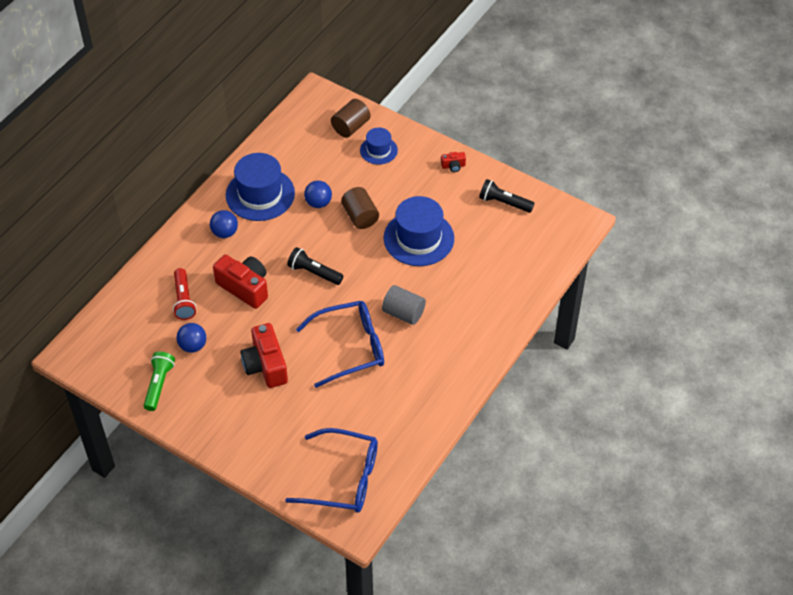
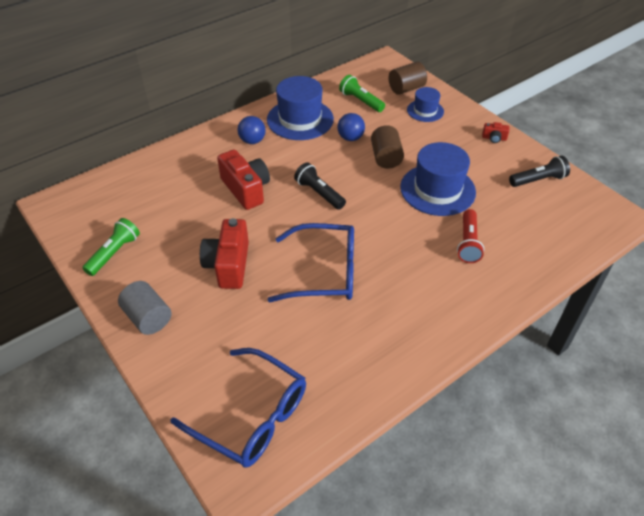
camera: 20 degrees right, 5 degrees down
(184, 300) = (184, 185): red flashlight -> red flashlight (468, 243)
(193, 346) = (168, 227): blue ball -> none
(311, 155) = (361, 101): none -> green flashlight
(403, 313) = (395, 254): grey cylinder -> grey cylinder (148, 318)
(504, 203) = (538, 180): black flashlight -> black flashlight turned 120 degrees clockwise

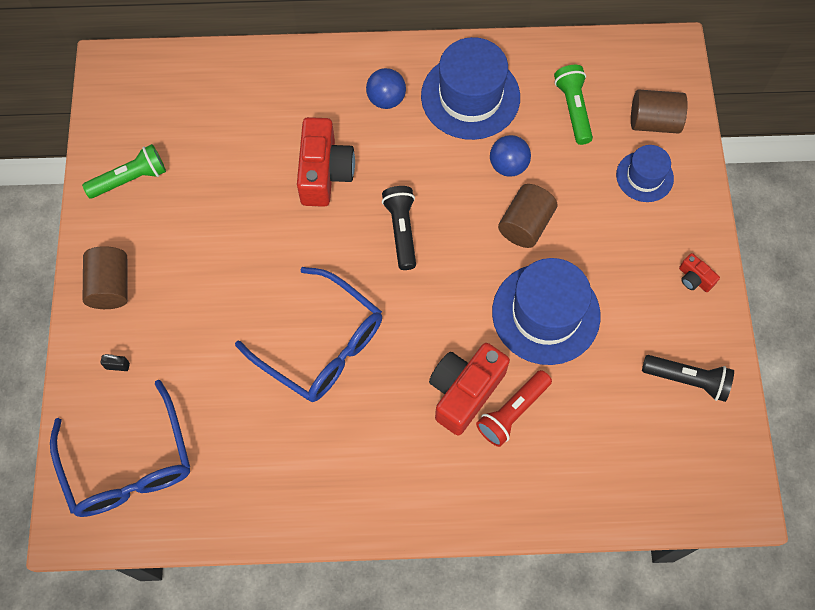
camera: 35 degrees right, 20 degrees up
(148, 318) = (111, 286): grey cylinder -> brown cylinder
(192, 361) = (117, 366): none -> black padlock
(228, 265) = (231, 270): red camera -> red camera (464, 391)

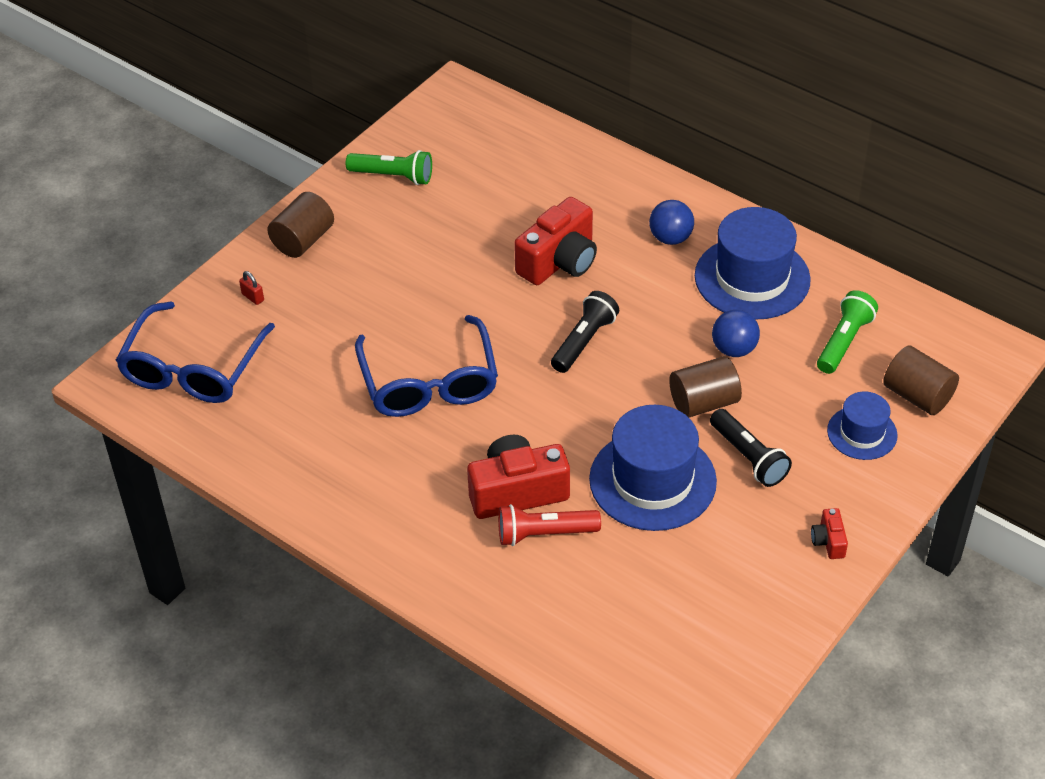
camera: 40 degrees right, 20 degrees down
(117, 366) = (253, 297): black padlock -> red padlock
(687, 380) = (737, 615): black flashlight -> black flashlight (748, 457)

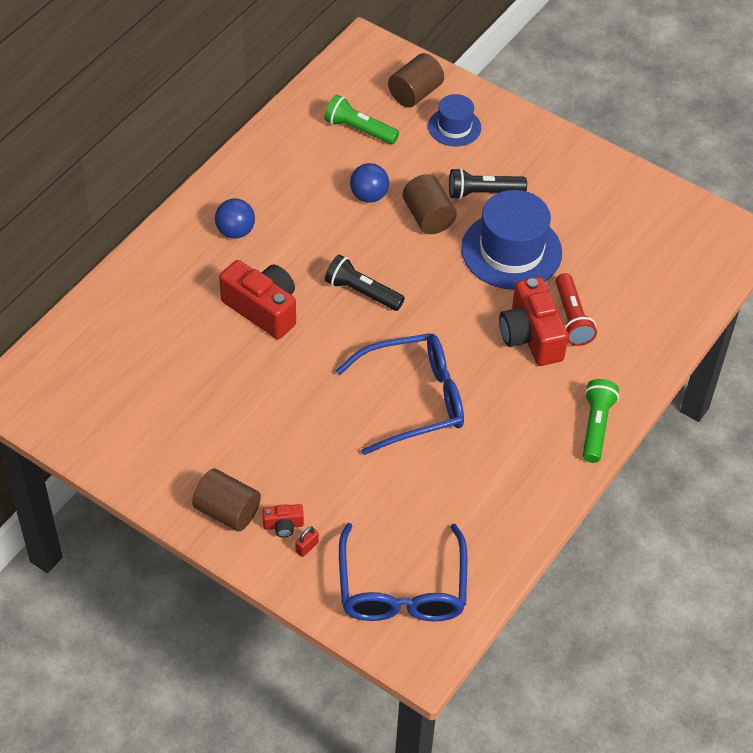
camera: 95 degrees left, 5 degrees up
(193, 367) = (402, 587): blue glasses -> blue glasses turned 75 degrees clockwise
(393, 176) = (137, 441): green flashlight -> green flashlight (596, 427)
(748, 457) = (483, 193): black flashlight -> black flashlight turned 150 degrees counterclockwise
(752, 278) = (286, 180): blue hat -> none
(828, 541) = (560, 153): red camera -> red camera (283, 525)

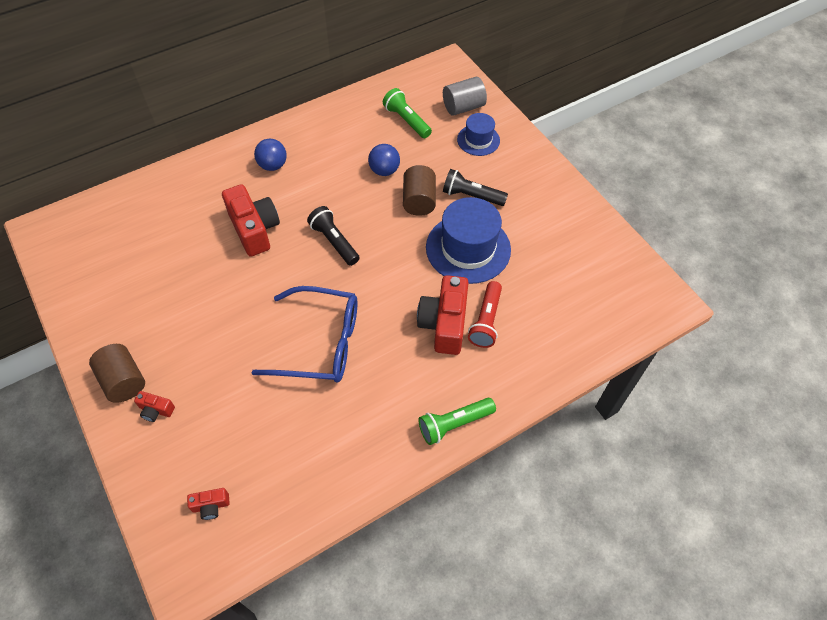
camera: 25 degrees right, 5 degrees up
(307, 547) = (161, 437): red padlock -> none
(402, 587) = (211, 506): blue glasses -> red camera
(415, 93) = (463, 107): brown cylinder -> grey cylinder
(596, 427) = (454, 424): green flashlight -> green flashlight turned 150 degrees counterclockwise

